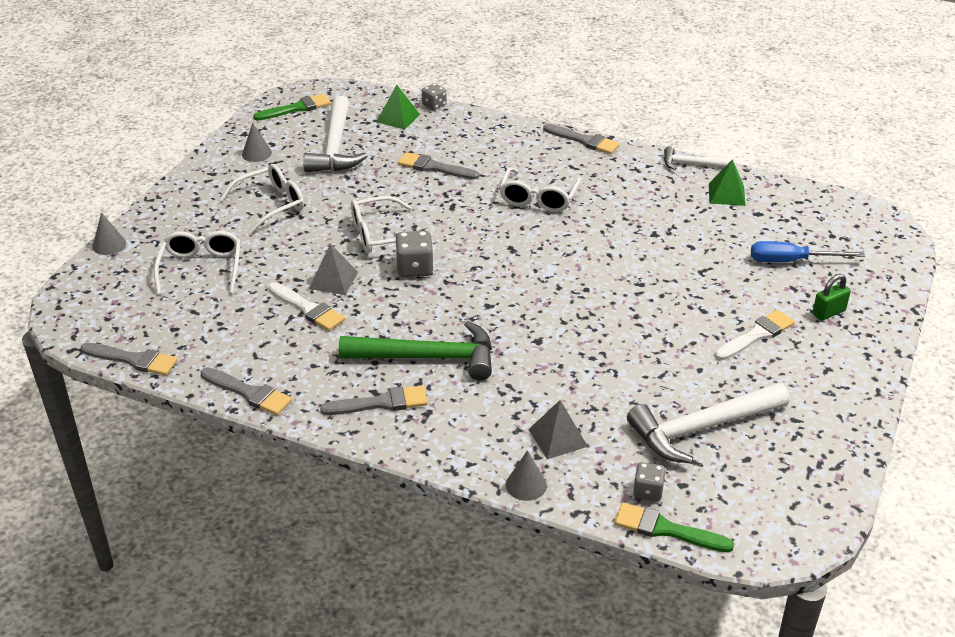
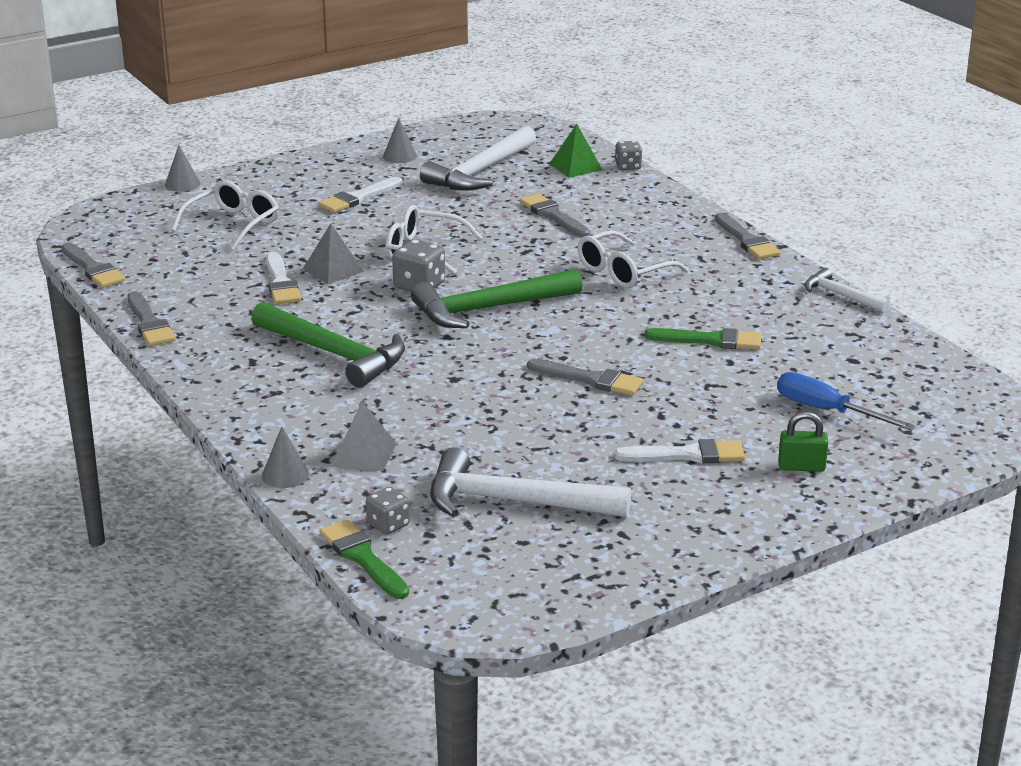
camera: 35 degrees right, 10 degrees down
(271, 204) = (358, 198): white glasses -> white brush
(296, 108) = (487, 132): green brush -> green brush (710, 340)
(381, 403) = (246, 370): grey brush -> grey brush (590, 379)
(488, 268) = (489, 308): none -> green hammer
(726, 194) = (841, 333): green pyramid -> none

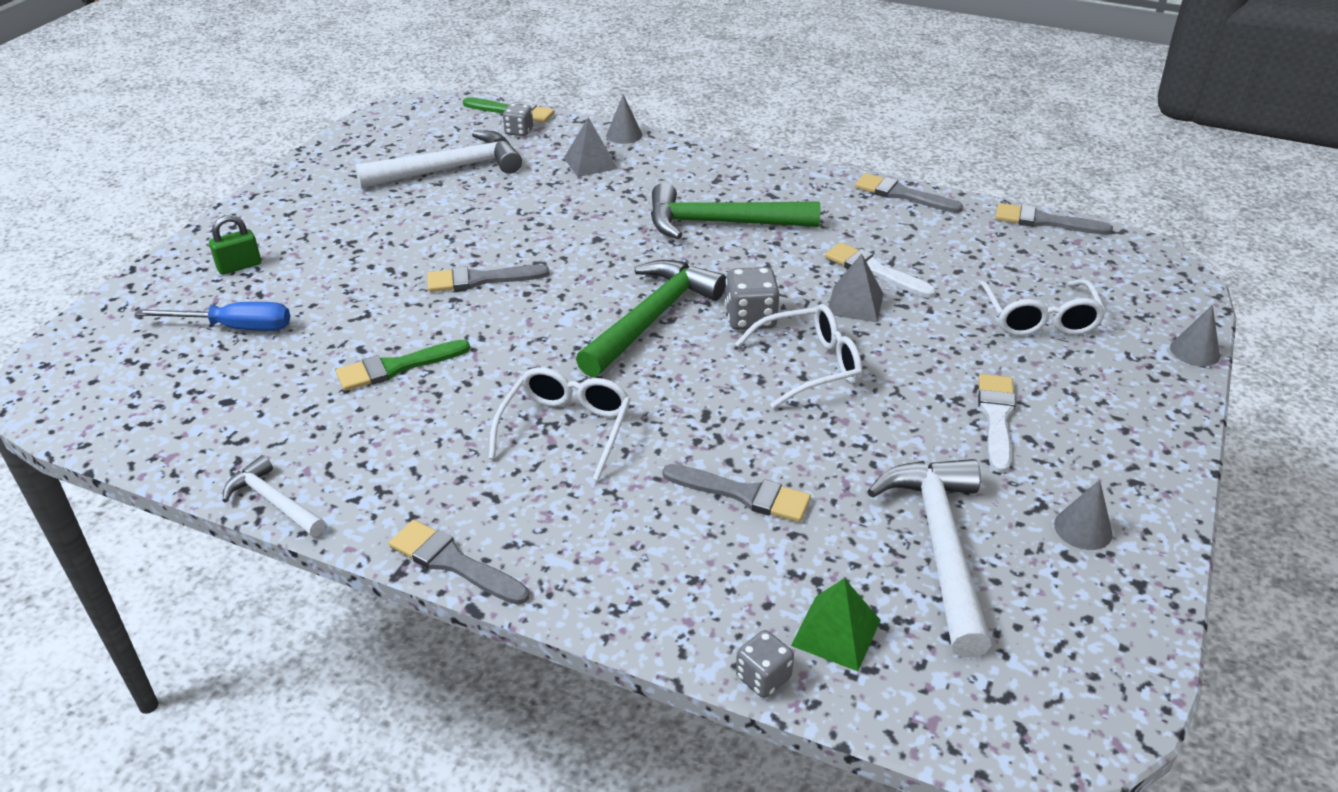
camera: 145 degrees right, 10 degrees up
(687, 455) = (343, 243): white brush -> none
(841, 295) = (274, 502): white hammer -> white hammer turned 150 degrees counterclockwise

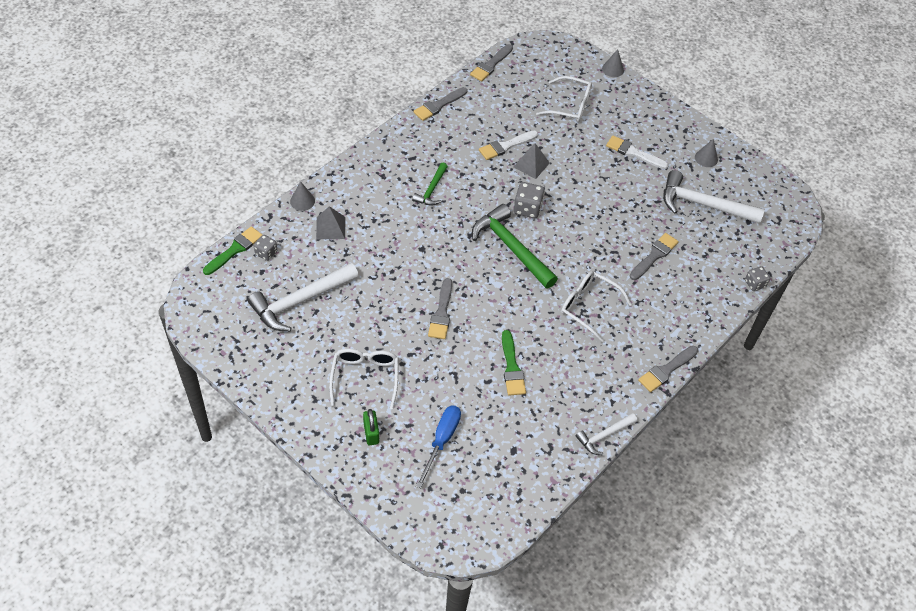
camera: 75 degrees left, 15 degrees up
(450, 169) = (300, 301): white hammer -> white hammer turned 120 degrees counterclockwise
(721, 223) = (431, 190): green hammer -> green hammer, size x0.55
(810, 366) = (574, 200): white glasses -> white glasses (365, 377)
(836, 632) = (738, 254): green pyramid -> none

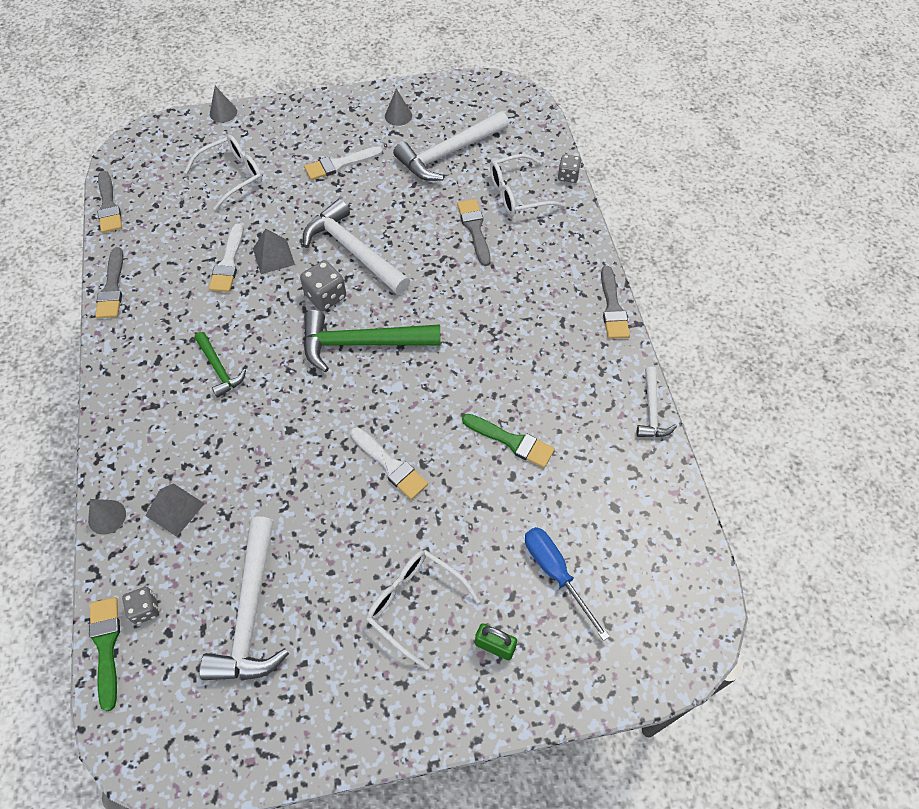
camera: 50 degrees left, 5 degrees up
(441, 313) = (390, 465): grey brush -> white brush
(574, 201) = (353, 251): none -> white hammer
(588, 307) = (490, 323): white glasses -> white glasses (517, 194)

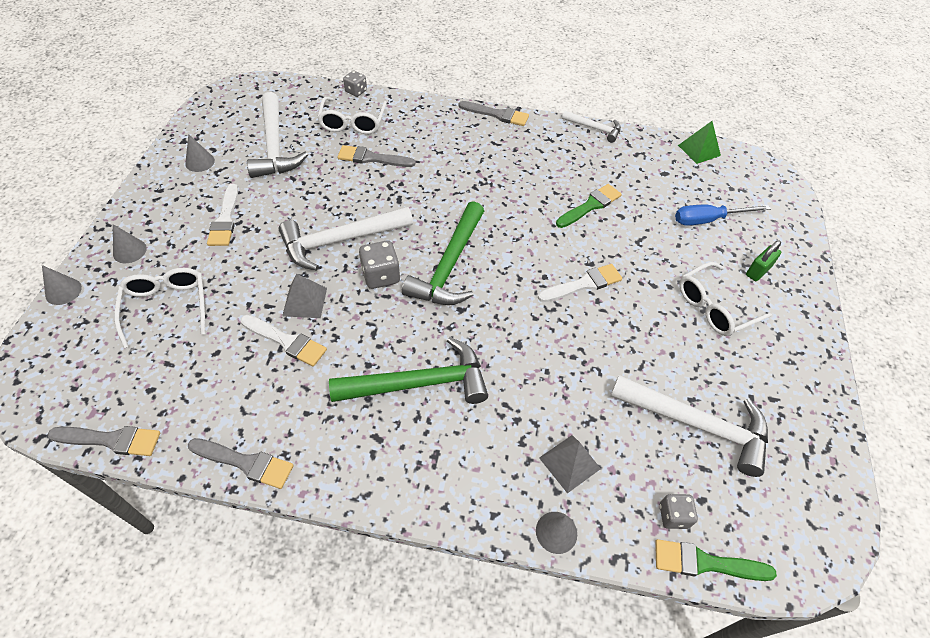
camera: 70 degrees left, 5 degrees down
(219, 369) = (419, 383): green hammer -> green hammer, size x1.82
(278, 126) = (129, 251): none -> grey cone
(685, 539) = (699, 150): none -> green pyramid

